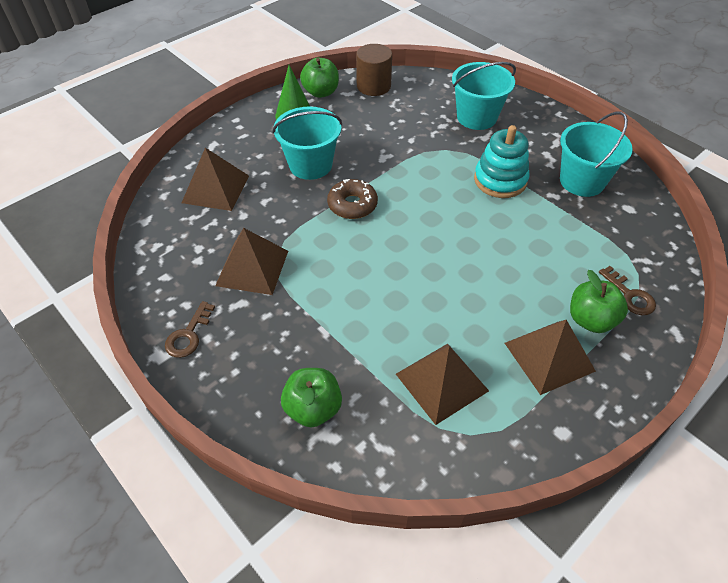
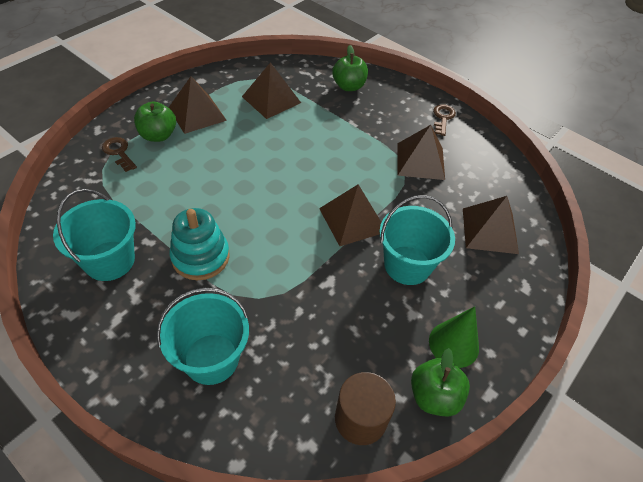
camera: 170 degrees right, 0 degrees up
(352, 205) = (352, 220): brown donut -> brown pyramid

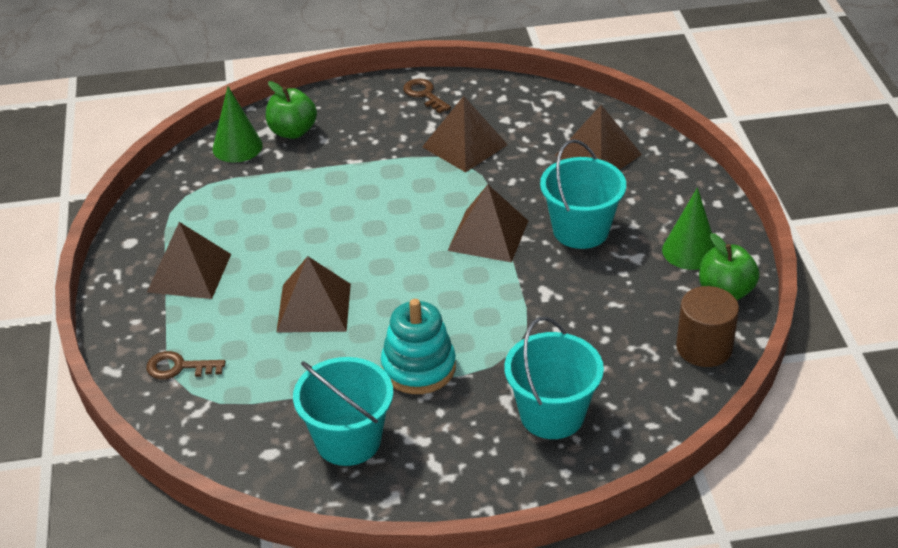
camera: 45 degrees left, 10 degrees down
(158, 135) = (189, 321): green apple -> none
(271, 99) = (239, 201): brown pyramid -> brown pyramid (314, 307)
(313, 74) = (237, 147): none -> green cone

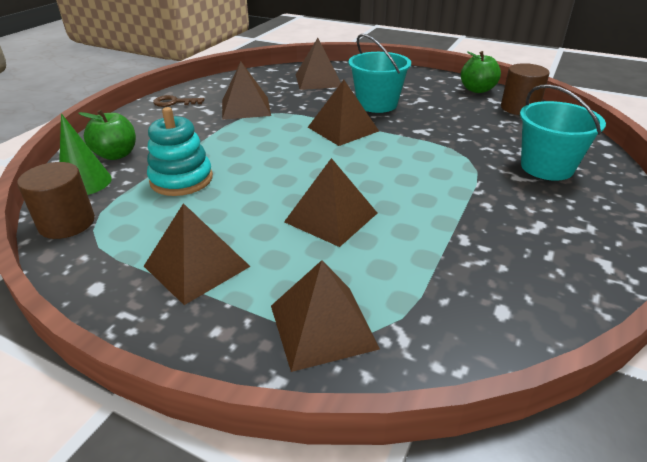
camera: 55 degrees left, 5 degrees down
(178, 367) = (322, 326): brown key -> brown pyramid
(181, 178) = (67, 223): none -> brown cylinder
(348, 440) = (515, 259): turquoise bucket -> none
(418, 367) = (453, 197): turquoise stacking toy -> turquoise stacking toy (181, 179)
(689, 251) = (432, 87): green cone -> none

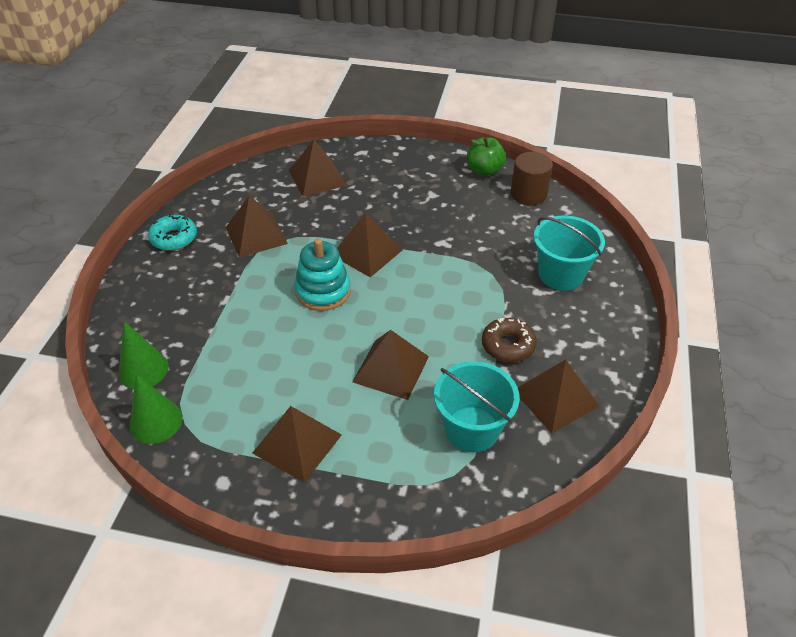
camera: 15 degrees left, 10 degrees up
(67, 223) = (156, 421): brown cylinder -> green cone
(116, 155) = (153, 327): green apple -> none
(174, 102) = (174, 238): brown key -> turquoise donut
(181, 179) = (237, 349): turquoise stacking toy -> turquoise stacking toy (323, 291)
(322, 326) = (418, 478): brown pyramid -> brown pyramid (555, 398)
(377, 104) = (390, 209): turquoise bucket -> turquoise bucket (472, 429)
(473, 217) = (508, 345): none -> brown donut

